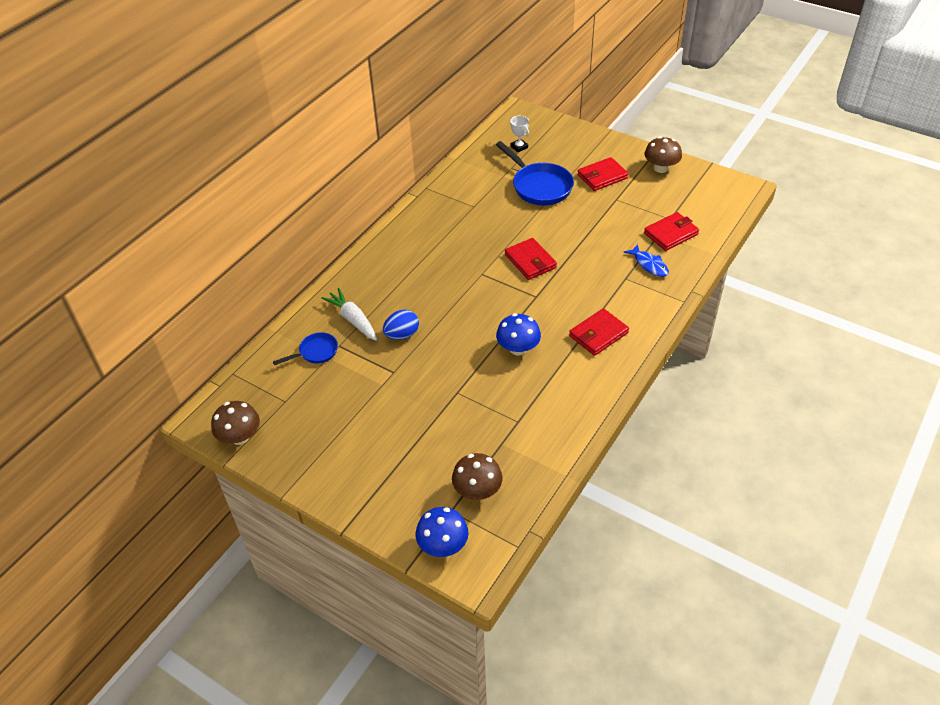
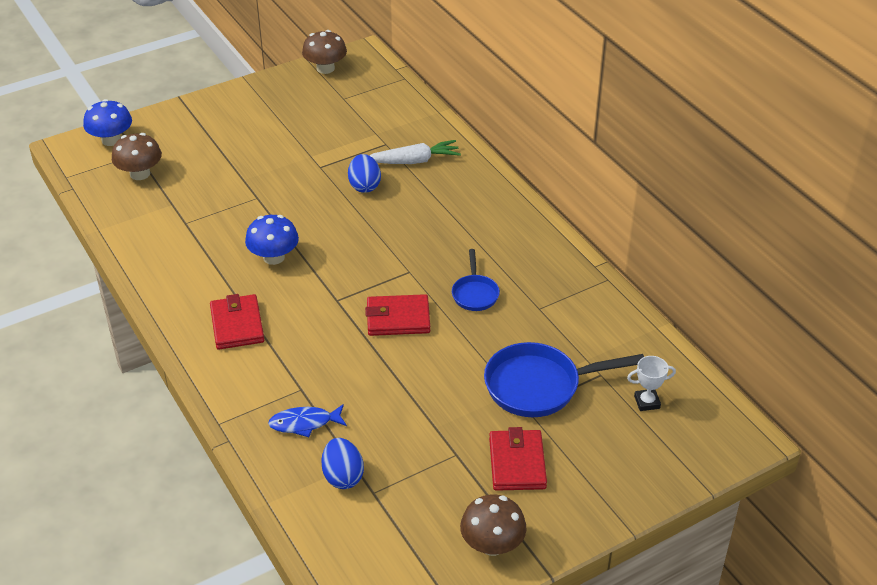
camera: 115 degrees right, 5 degrees down
(315, 352) = (389, 128): blue pan -> blue pan (475, 293)
(671, 234) = (343, 476): red wallet -> blue egg

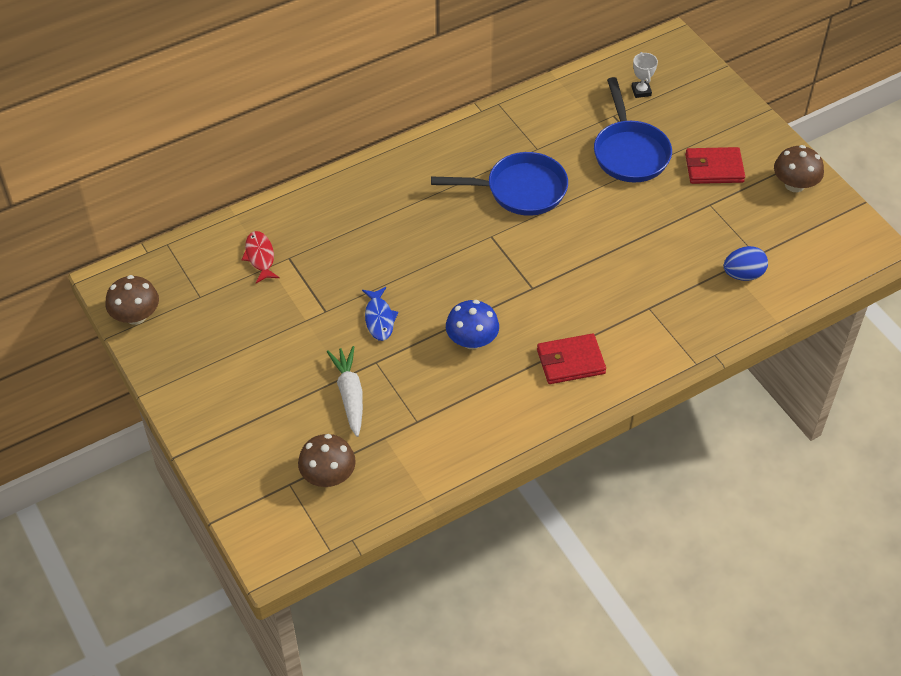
camera: 90 degrees left, 10 degrees up
(111, 140) = (259, 515): blue mushroom -> none
(304, 423) = (688, 303): blue fish -> blue fish (379, 318)
(364, 186) = (360, 273): blue egg -> none
(387, 128) = (260, 257): none -> red fish
(398, 318) = (555, 243): red wallet -> none
(414, 161) = (320, 234): white carrot -> white carrot (350, 395)
(475, 293) = (520, 190): blue pan -> blue pan, size x1.82

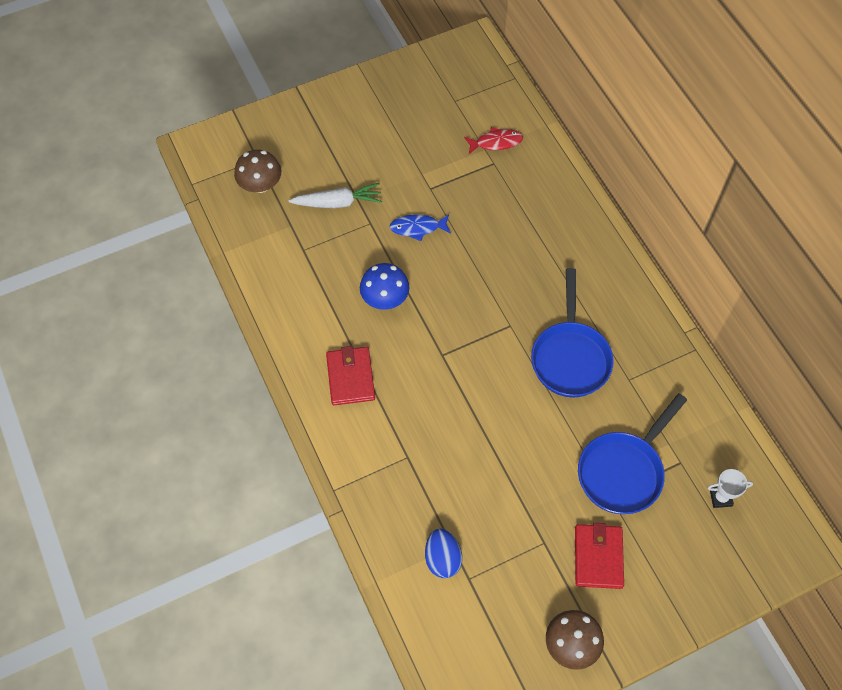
camera: 95 degrees right, 10 degrees up
(136, 316) = (438, 59): brown mushroom -> none
(630, 152) = (623, 471): blue pan -> blue pan turned 45 degrees counterclockwise

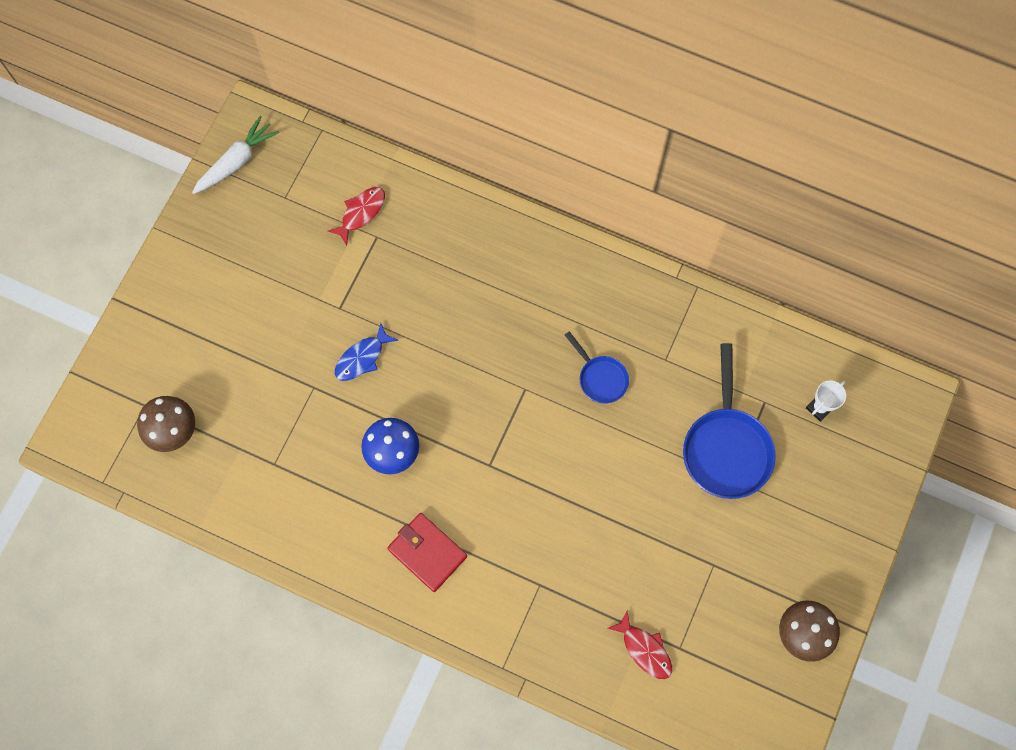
camera: 40 degrees left, 10 degrees up
(338, 202) = (265, 390): white carrot -> white carrot (236, 161)
(442, 558) = (644, 649): blue egg -> red fish
(570, 357) = (600, 378): blue pan -> blue pan, size x0.55
(598, 557) = (765, 541): red wallet -> none

